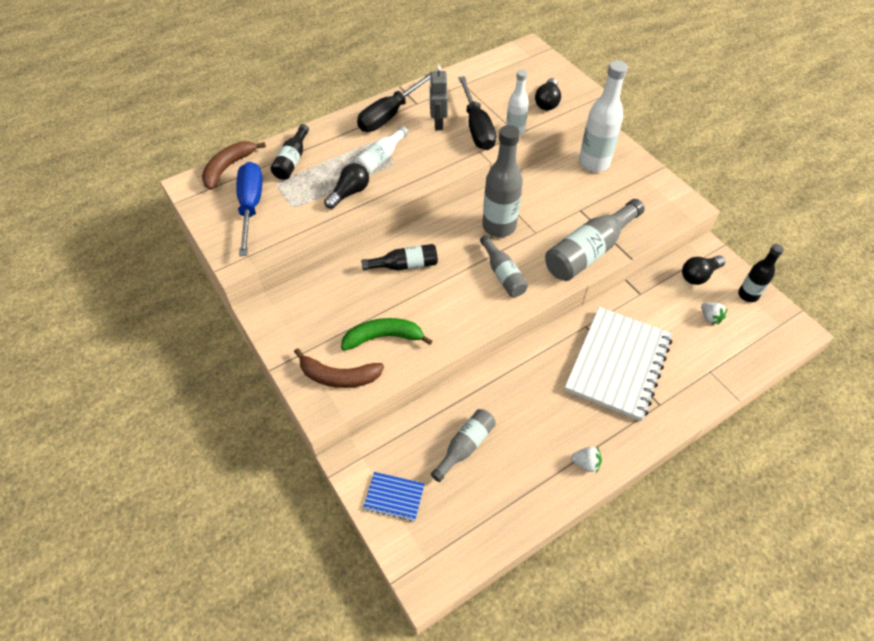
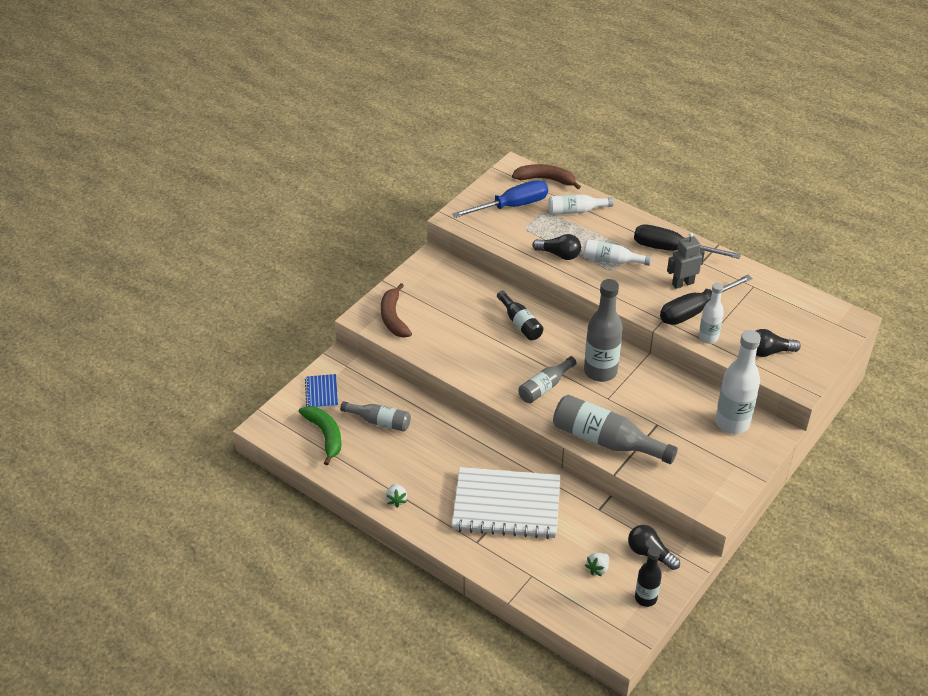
camera: 70 degrees right, 10 degrees down
(292, 160) = (576, 211): black bottle -> white bottle
(383, 337) = (441, 331): green banana -> green banana (325, 435)

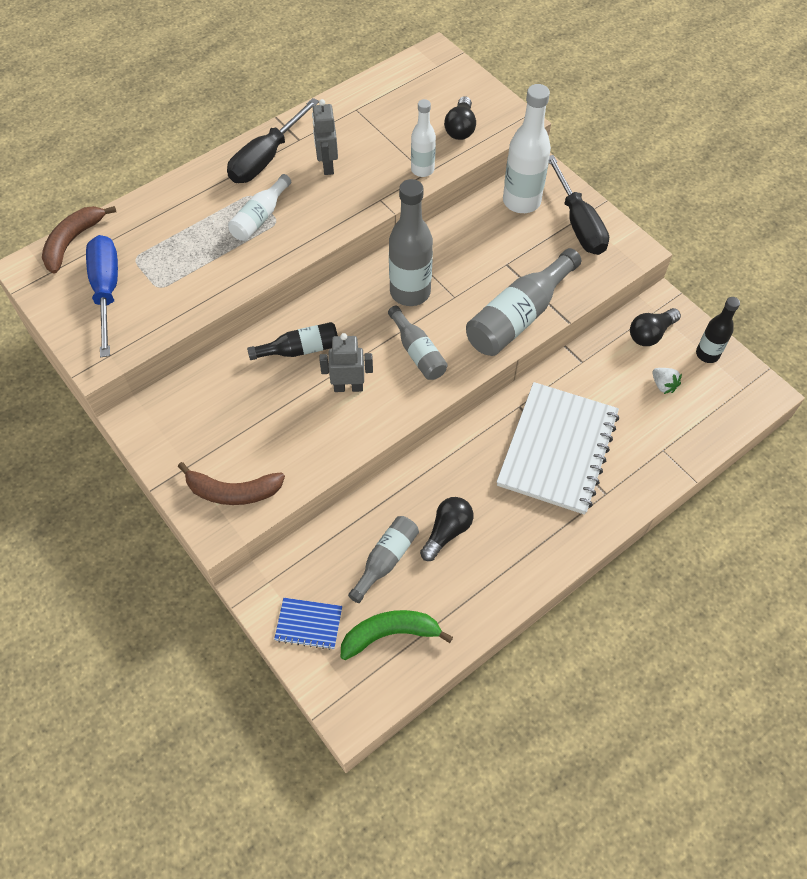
camera: 75 degrees left, 15 degrees up
(396, 500) = (523, 568): white strawberry -> none
(498, 355) = (348, 387): none -> grey robot
(559, 254) = (226, 265): black light bulb -> black light bulb (447, 531)
(576, 211) = (151, 227): white bottle -> none
(694, 310) = (375, 168): black screwdriver -> black screwdriver (578, 223)

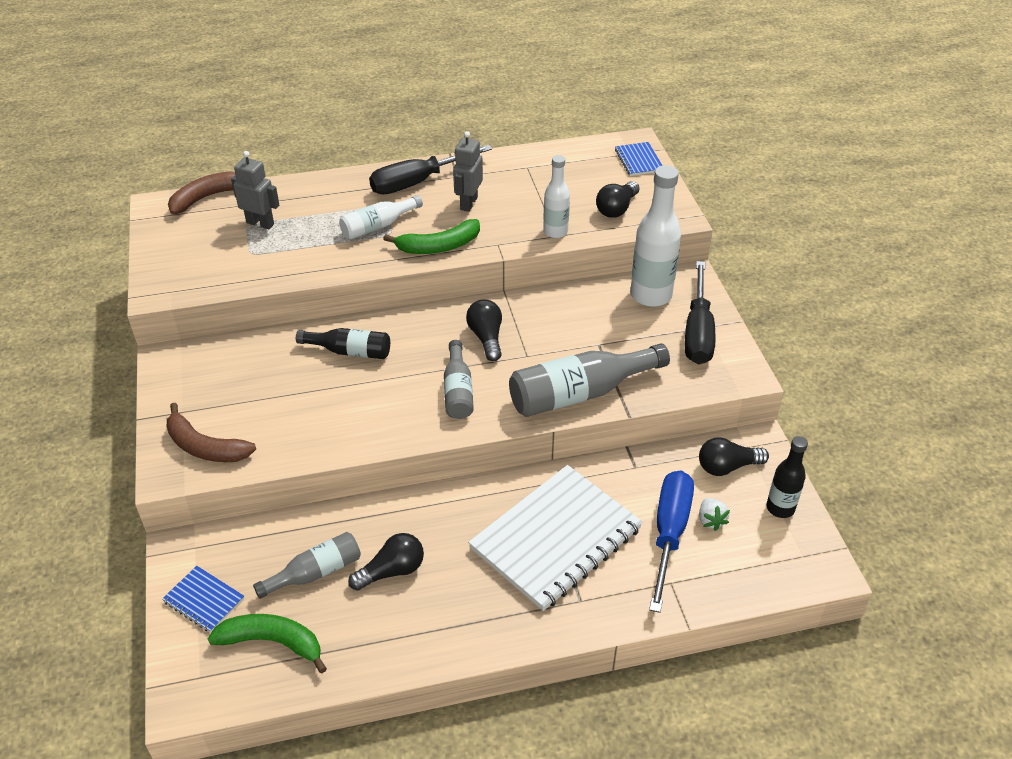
camera: 25 degrees right, 15 degrees down
(107, 291) = (206, 242): blue screwdriver -> blue screwdriver (669, 533)
(329, 220) = (439, 246): none -> green banana
(348, 387) = (371, 397): grey robot -> grey robot (260, 223)
(410, 292) = (486, 338): grey bottle -> black light bulb
(449, 71) = (638, 160): none -> blue notebook

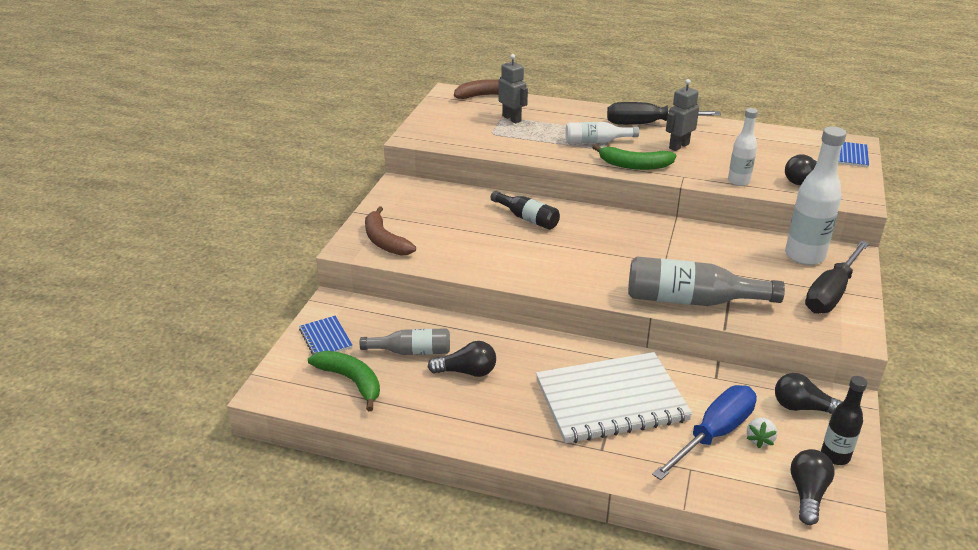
camera: 30 degrees right, 10 degrees down
(458, 391) = (591, 267): grey bottle -> none
(486, 338) = (639, 241): black light bulb -> black light bulb (807, 494)

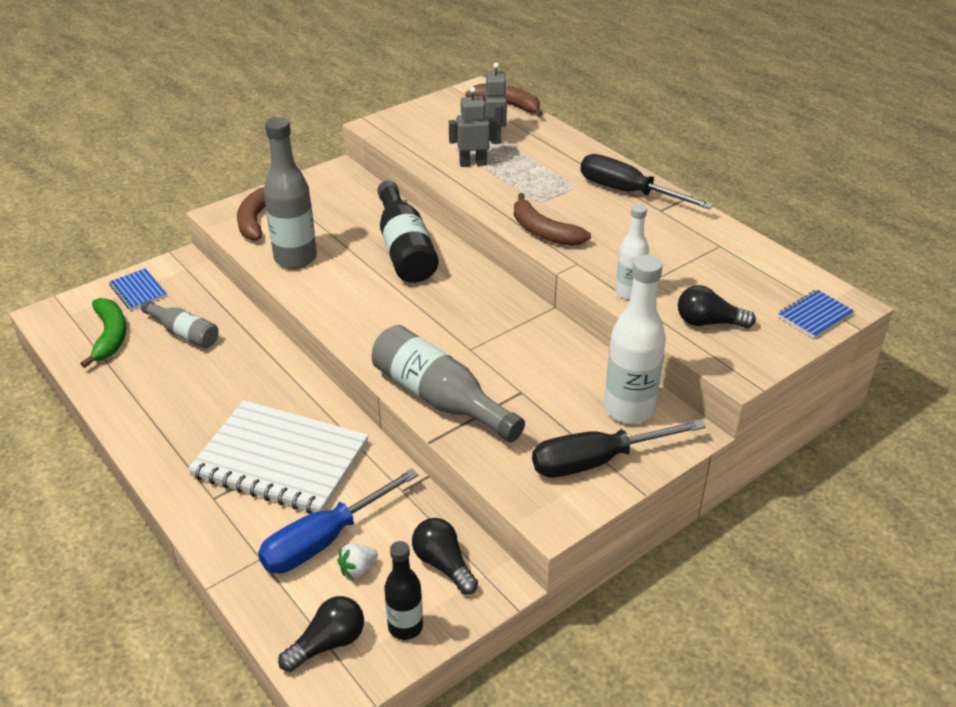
camera: 35 degrees right, 5 degrees up
(325, 338) = (138, 291): blue notebook -> blue notebook turned 45 degrees counterclockwise
(457, 255) = (295, 258): none -> grey bottle
(467, 372) = (202, 372): black light bulb -> none
(527, 218) = (405, 249): black bottle -> black bottle, size x1.68
(596, 141) = (543, 192): white bottle -> none
(634, 165) = (543, 232): green banana -> brown banana
(678, 146) = (624, 228): grey robot -> grey robot (473, 163)
(714, 434) = (324, 540): blue screwdriver -> blue screwdriver turned 150 degrees clockwise

